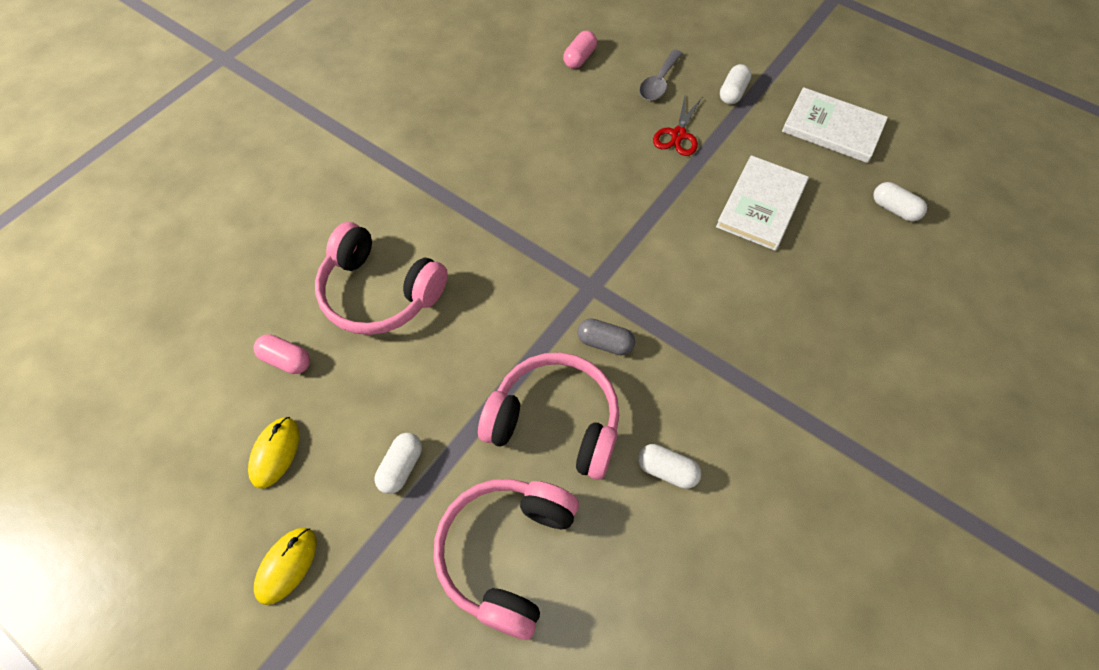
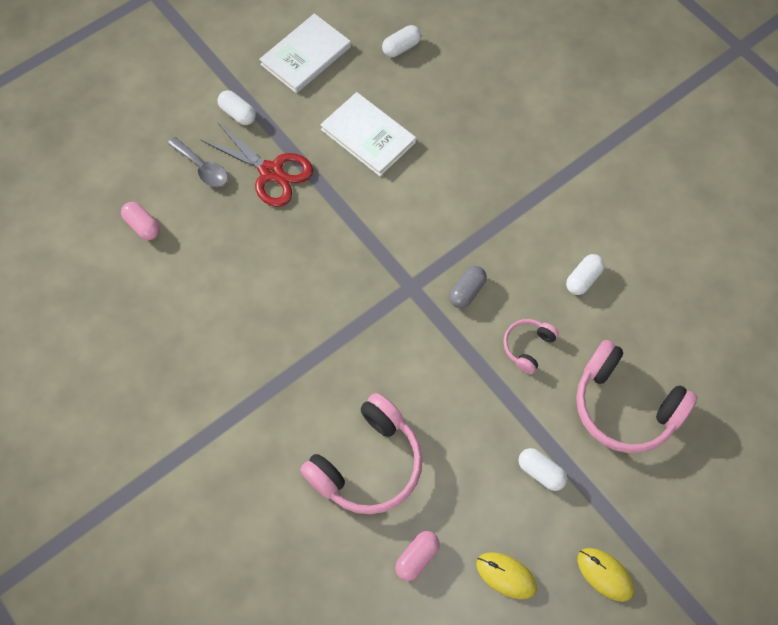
camera: 75 degrees left, 5 degrees up
(555, 422) = (527, 346): pink headphones -> pink headphones, size x0.50
(678, 135) = (271, 172): red scissors -> red scissors, size x1.53

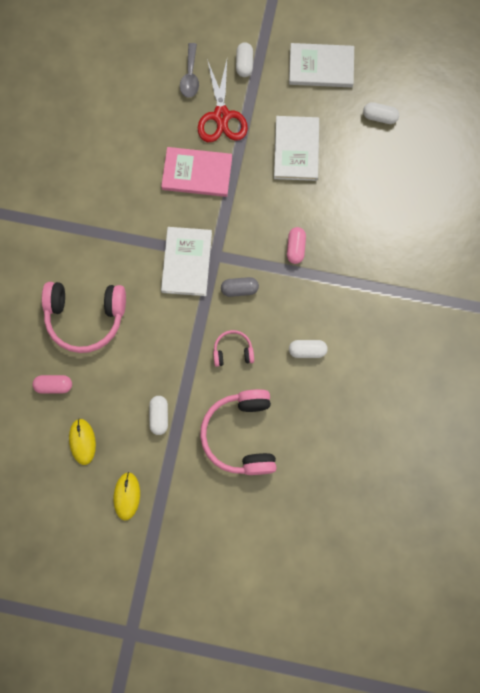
camera: 50 degrees right, 10 degrees up
(143, 226) = (125, 77): pink capsule -> pink capsule (295, 248)
(309, 238) = (197, 173): none -> pink book
(395, 318) = (186, 262): none -> white book

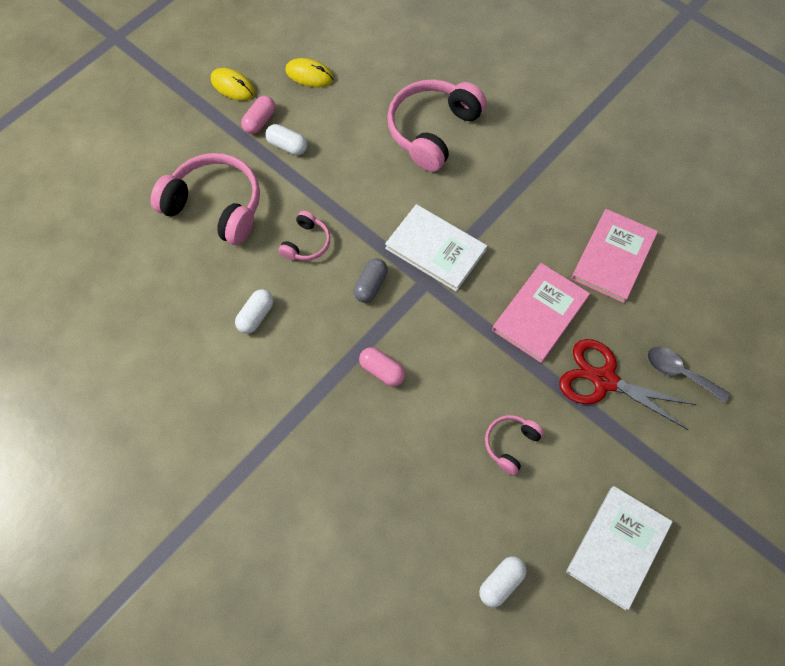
camera: 120 degrees right, 10 degrees down
(54, 386) = (379, 76): pink capsule -> pink capsule (260, 121)
(127, 147) = (613, 257): none -> pink book
(244, 64) = (668, 447): white capsule -> none
(296, 149) = (510, 444): white book -> pink headphones

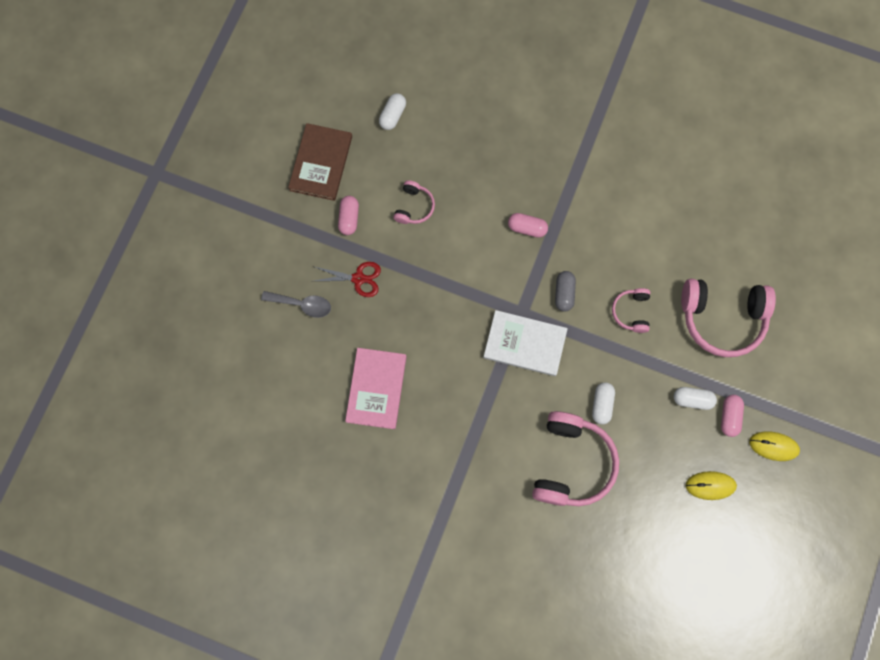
camera: 160 degrees right, 10 degrees up
(256, 316) = (641, 237): white capsule -> white capsule (602, 404)
(540, 313) = (422, 316): pink book -> none
(597, 458) = (349, 218): none -> pink capsule
(603, 380) = (358, 278): red scissors -> red scissors, size x0.65
(617, 547) = (321, 163): white book -> brown book

